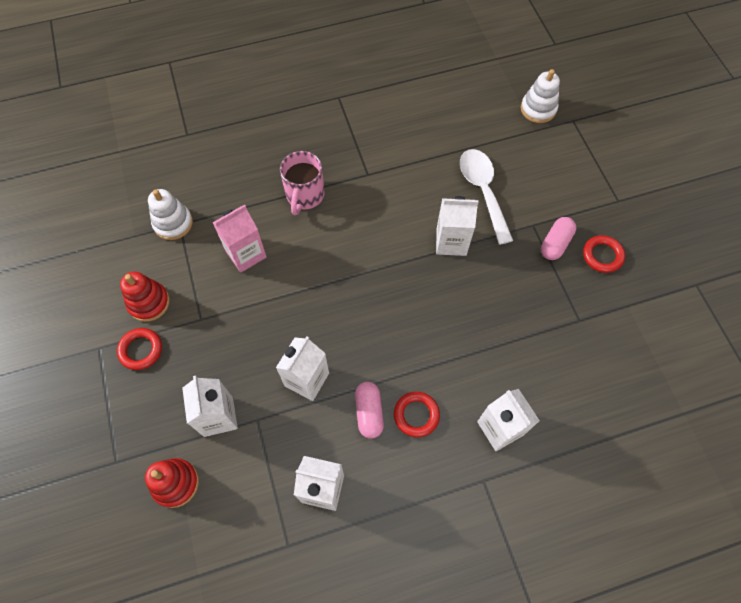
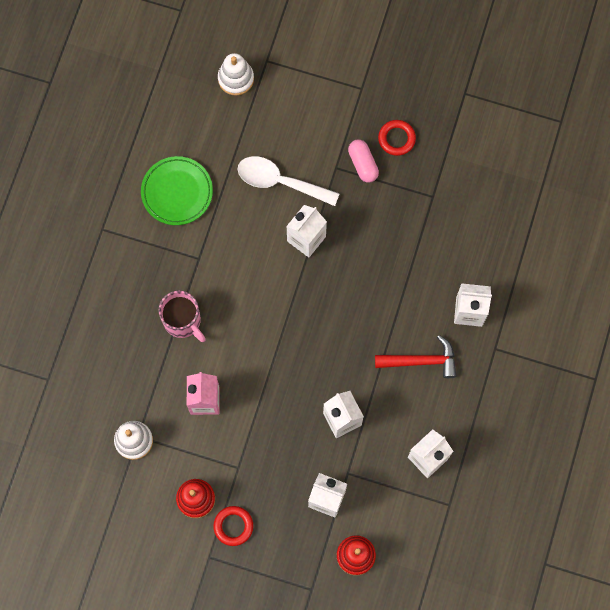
camera: 55 degrees left, 10 degrees up
(369, 412) = (397, 392): pink capsule -> none
(410, 126) = (177, 192): none -> green plate
(416, 415) = (421, 361): red ring -> red hammer

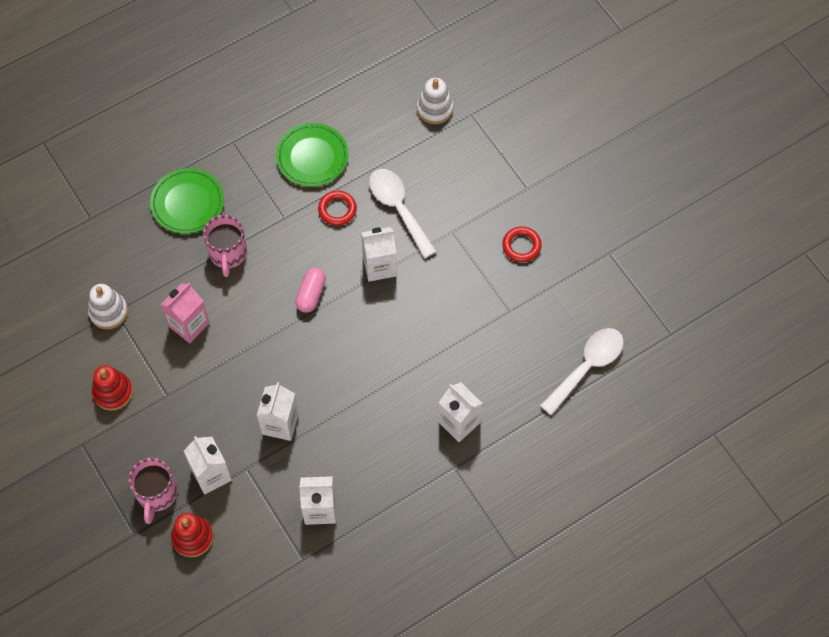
camera: 40 degrees right, 10 degrees down
(114, 306) = (187, 203): none -> green plate
(233, 526) = (121, 436): red ring -> red ring (337, 210)
(300, 546) = (156, 494): none -> pink mug
(363, 164) = (476, 244): pink capsule -> pink capsule (311, 294)
(421, 361) = (384, 429): red hammer -> none
(523, 195) = (587, 367): none -> white spoon

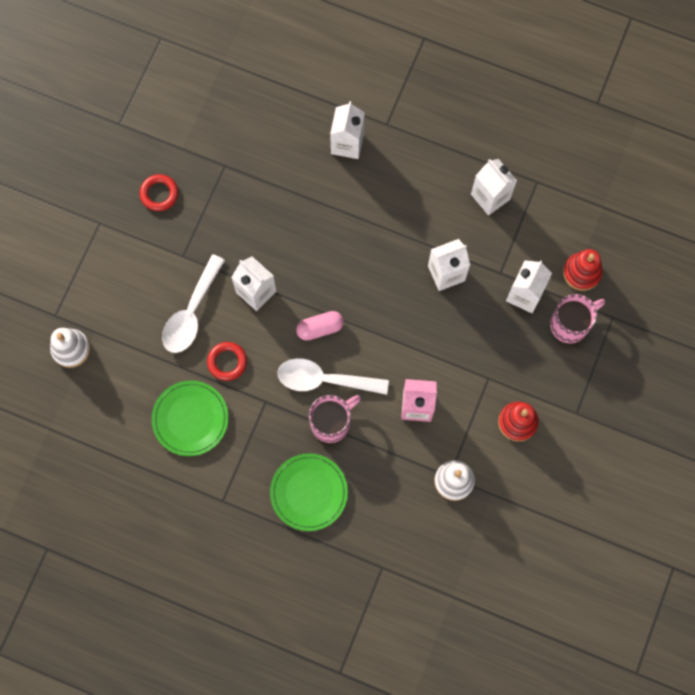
camera: 125 degrees left, 10 degrees up
(587, 367) = (233, 81): white spoon -> white spoon (324, 380)

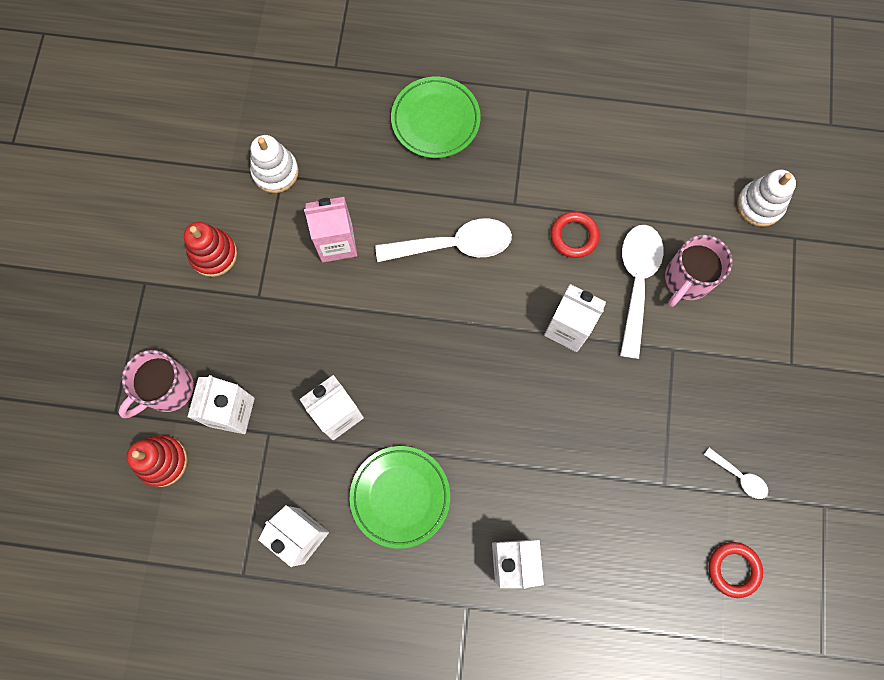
camera: 165 degrees right, 0 degrees up
(159, 194) = (733, 422): red ring -> red ring (733, 569)
(170, 157) = (739, 476): none -> white spoon
(190, 419) = (593, 163): green plate -> green plate (400, 496)
(320, 328) = (476, 304): pink capsule -> none
(331, 422) = (431, 200): pink mug -> pink mug (686, 279)

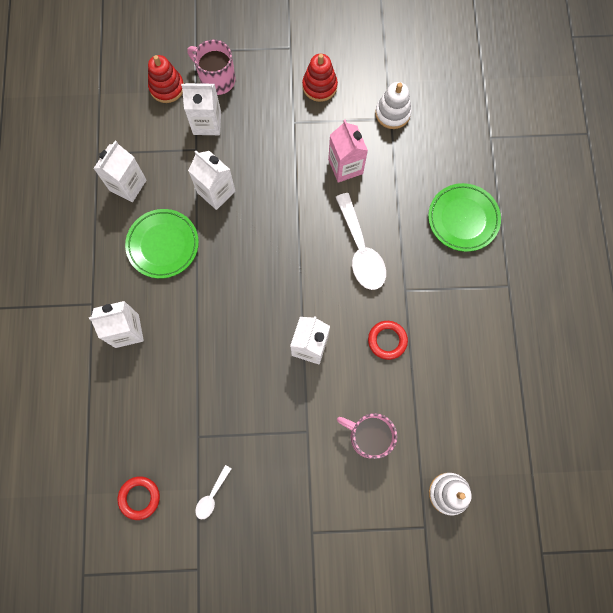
camera: 80 degrees right, 0 degrees up
(636, 282) = (358, 395): white spoon -> none

